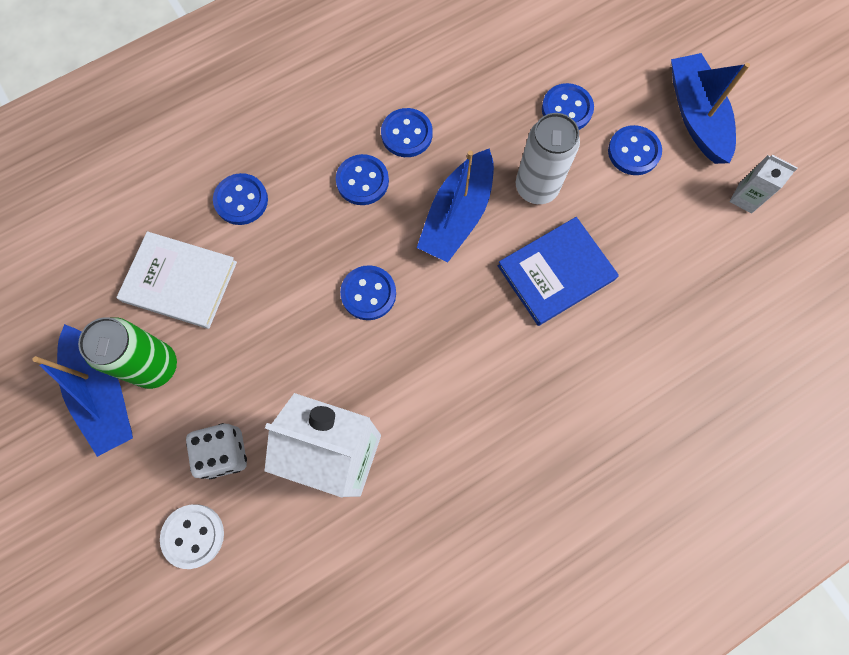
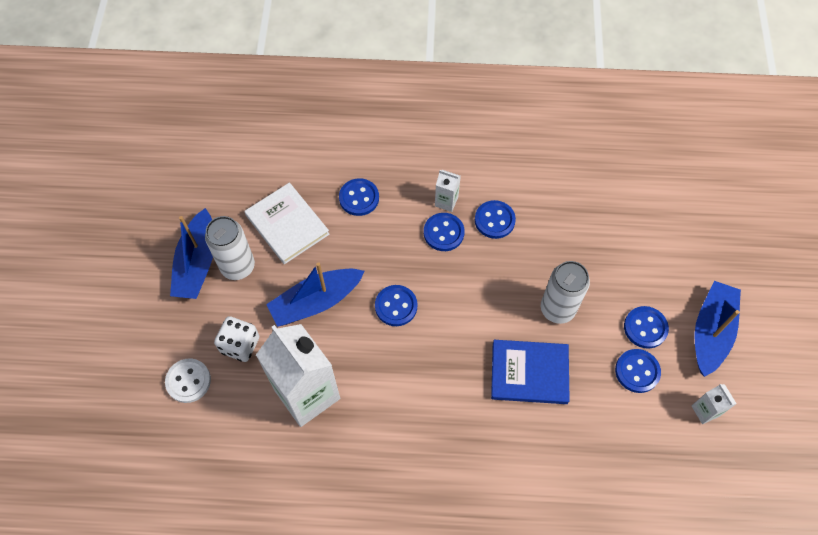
camera: 35 degrees right, 10 degrees down
(156, 366) = (238, 266): green can -> white can
(341, 145) = (446, 201): none -> white carton
(457, 215) = (490, 293): blue boat -> blue boat (316, 302)
(567, 109) = (618, 270): blue button -> blue button (637, 371)

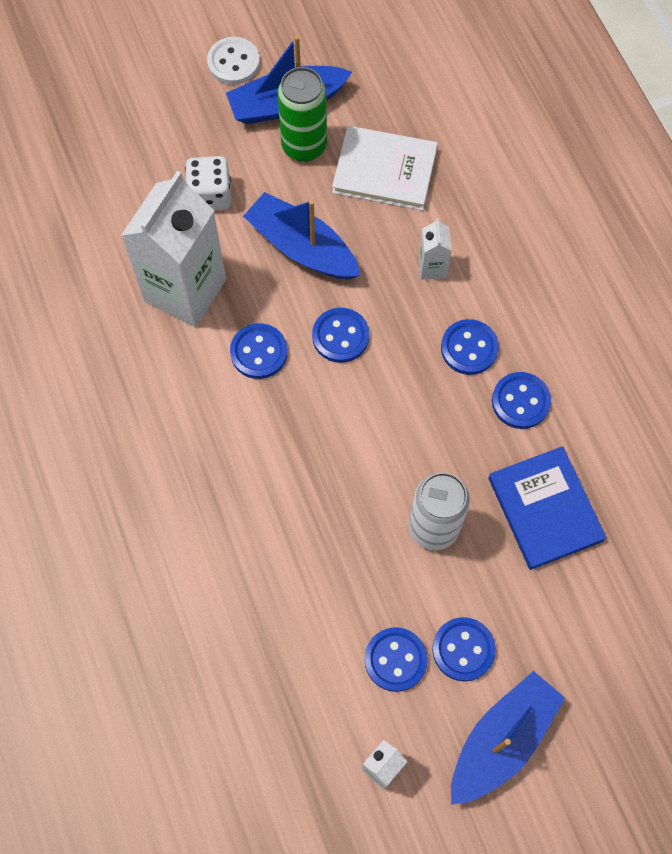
camera: 65 degrees right, 5 degrees up
(188, 381) = (144, 165): white button -> white button (233, 62)
(238, 266) = (304, 146): white can -> green can
(287, 225) = (384, 170): white book -> white book turned 75 degrees clockwise
(359, 198) = (464, 231): blue button -> blue button (259, 352)
(446, 201) = (516, 332): white carton -> white carton (432, 267)
(529, 373) = (328, 526): blue book -> blue book (545, 509)
(711, 332) = (502, 740): blue boat -> blue boat turned 45 degrees counterclockwise

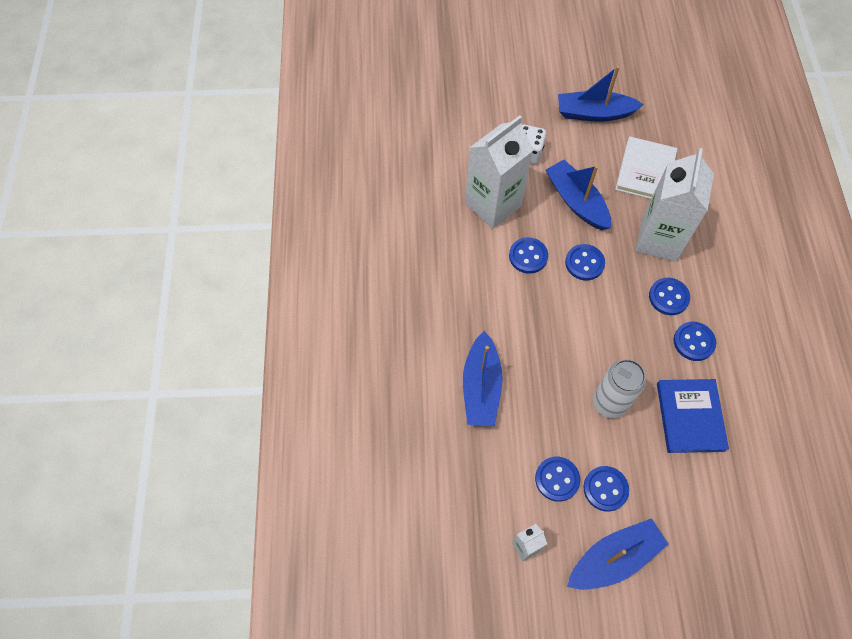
camera: 20 degrees right, 5 degrees down
(233, 62) = (567, 80): white button -> none
(253, 566) = (481, 387): none -> blue boat
(304, 146) = (597, 141): green can -> none
(384, 170) = (645, 171): white book -> white book turned 75 degrees clockwise
(432, 267) = (659, 239): white carton -> white carton, size x2.34

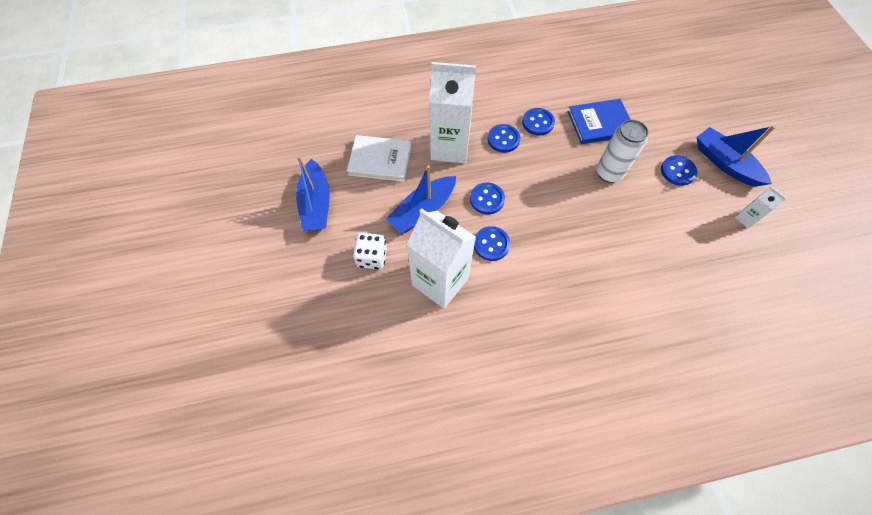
camera: 100 degrees left, 0 degrees up
(481, 387) = (632, 267): blue boat -> none
(557, 479) = (685, 203): blue button -> none

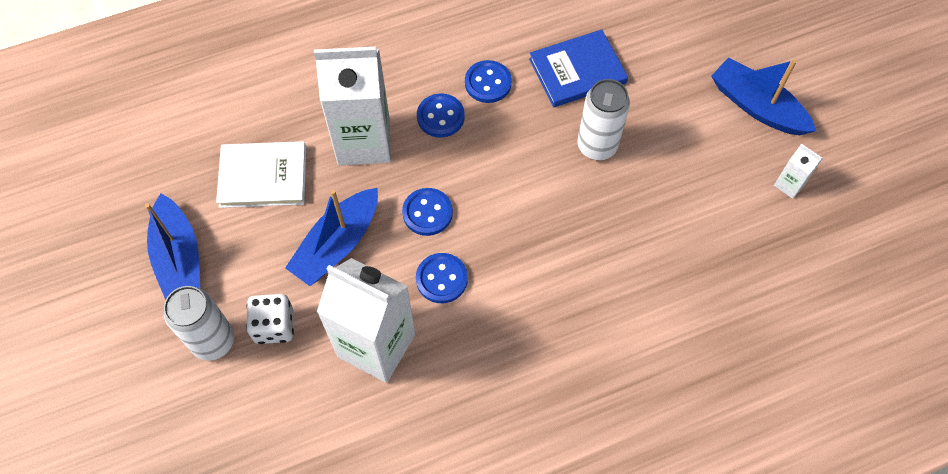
camera: 10 degrees left, 0 degrees up
(329, 261) = (213, 341): none -> white can
(677, 171) = (692, 128): blue button -> none

